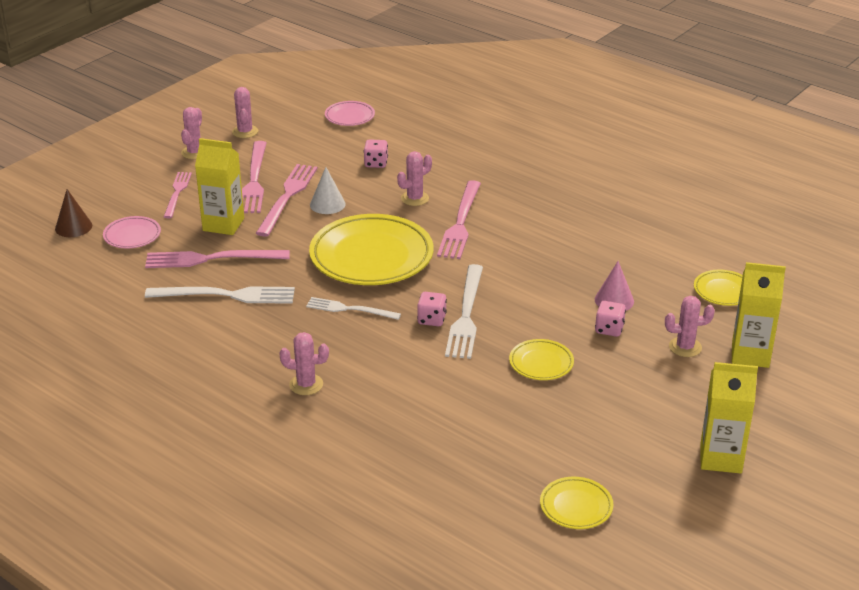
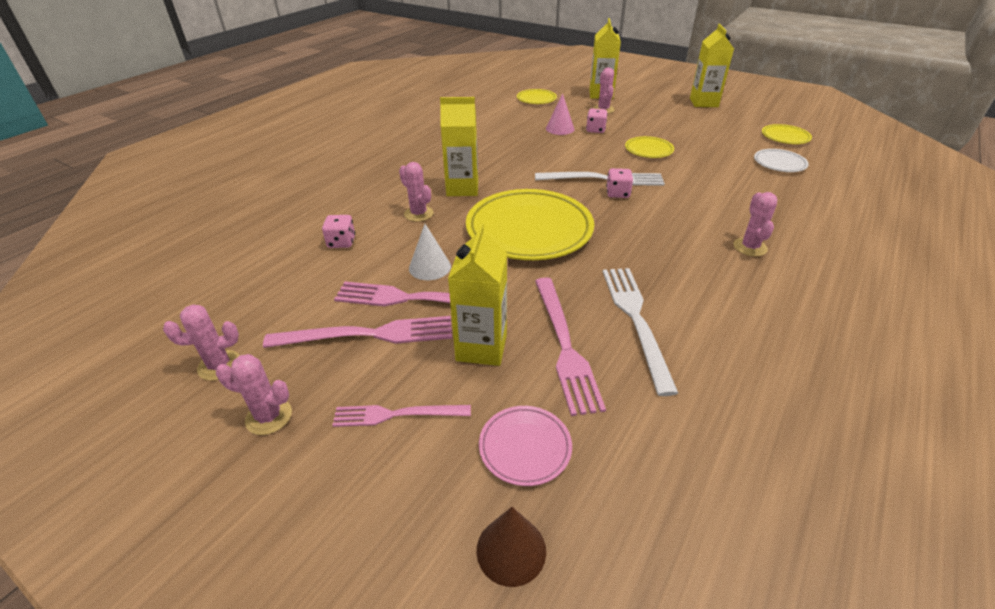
camera: 95 degrees left, 5 degrees up
(349, 116) = (217, 271): pink plate -> none
(349, 309) = (622, 234): white fork -> none
(460, 223) = (462, 188): pink fork -> yellow carton
(489, 470) = (779, 163): none -> white plate

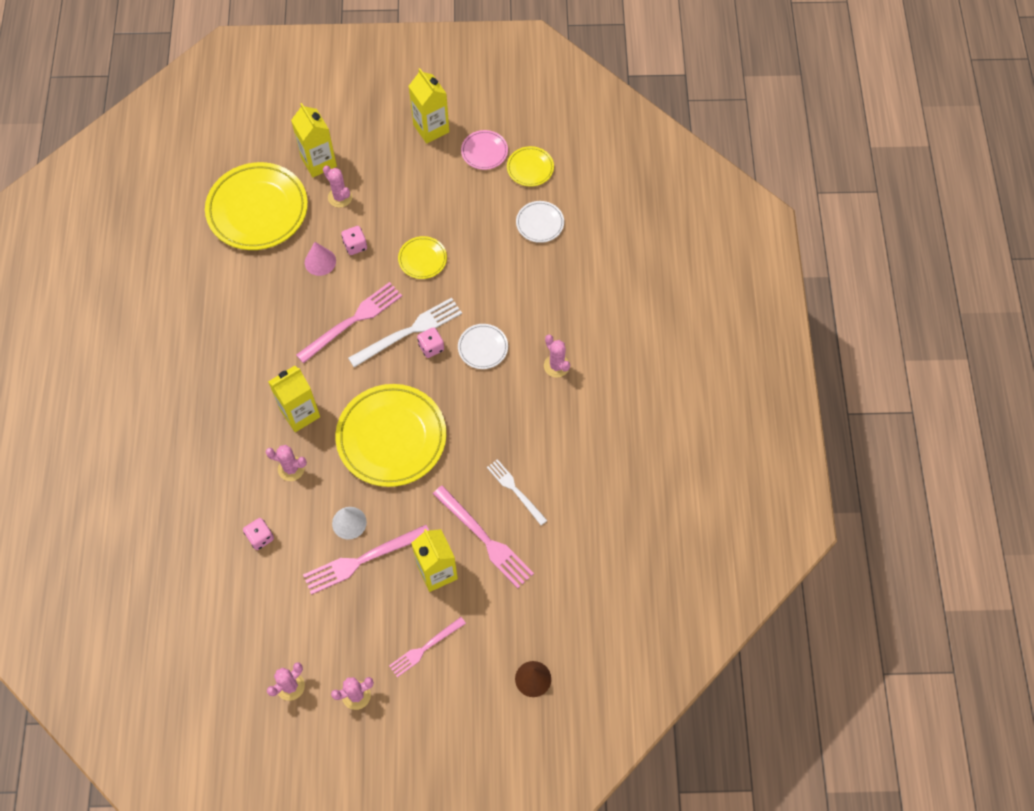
camera: 35 degrees left, 25 degrees up
(368, 335) = (360, 606): pink fork -> pink fork (353, 321)
(525, 447) = (506, 623): pink plate -> pink plate (484, 152)
(536, 99) = (257, 210): yellow plate -> yellow plate, size x2.12
(636, 320) = (515, 490): white fork -> white fork, size x0.64
(671, 210) = (483, 348): none -> white plate

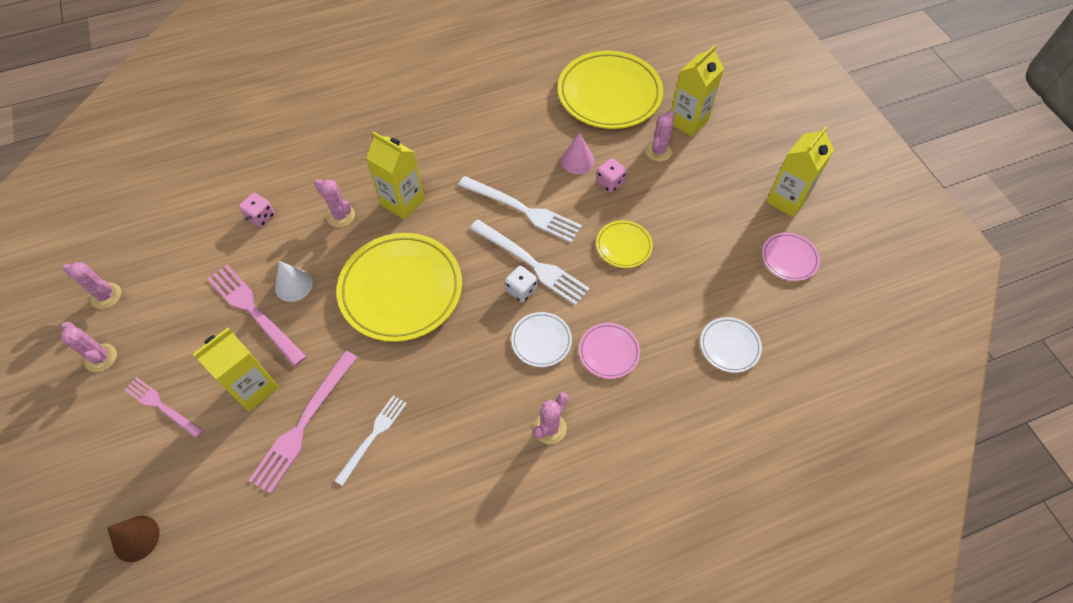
camera: 70 degrees right, 5 degrees down
(291, 468) = (341, 216): pink cactus -> pink cactus turned 45 degrees counterclockwise
(353, 321) = (523, 210): pink fork -> white fork
(431, 347) = (521, 290): pink dice -> white dice
(511, 304) = (609, 352): none -> pink plate
(530, 168) = (796, 311): yellow plate -> none

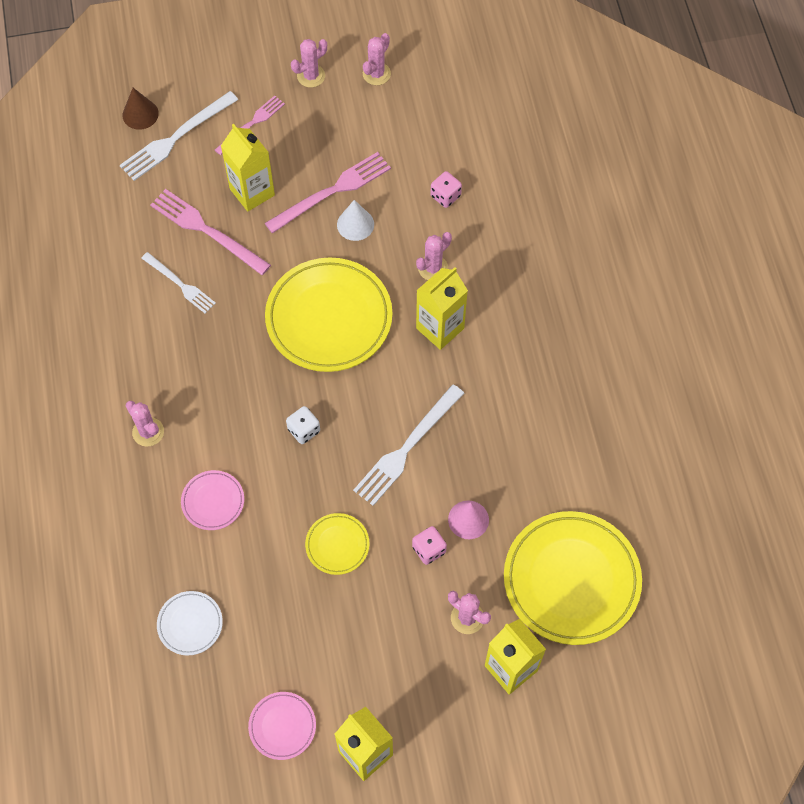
camera: 100 degrees right, 5 degrees up
(531, 263) = (334, 445): white fork -> white fork (176, 138)
(541, 341) = (241, 440): white plate -> none

